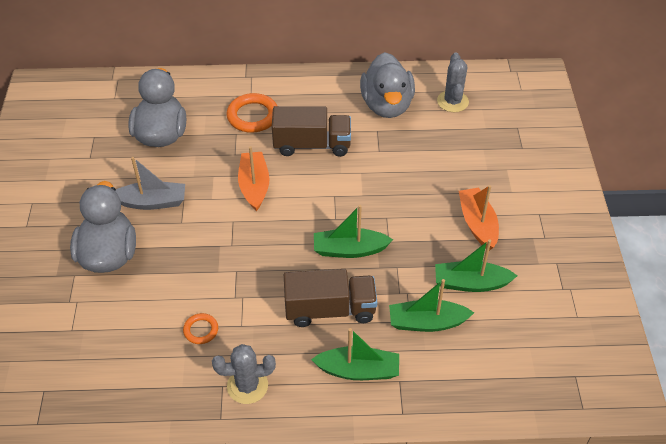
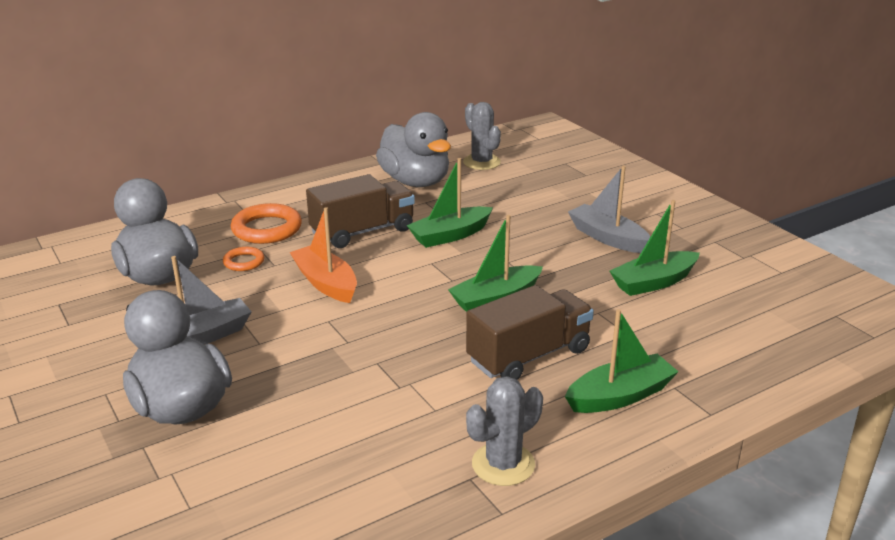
camera: 30 degrees left, 20 degrees down
(201, 330) = (386, 434): orange ring -> orange ring (244, 262)
(427, 322) = (646, 328): green boat -> green boat (450, 235)
(477, 224) = (607, 238): orange boat -> grey boat

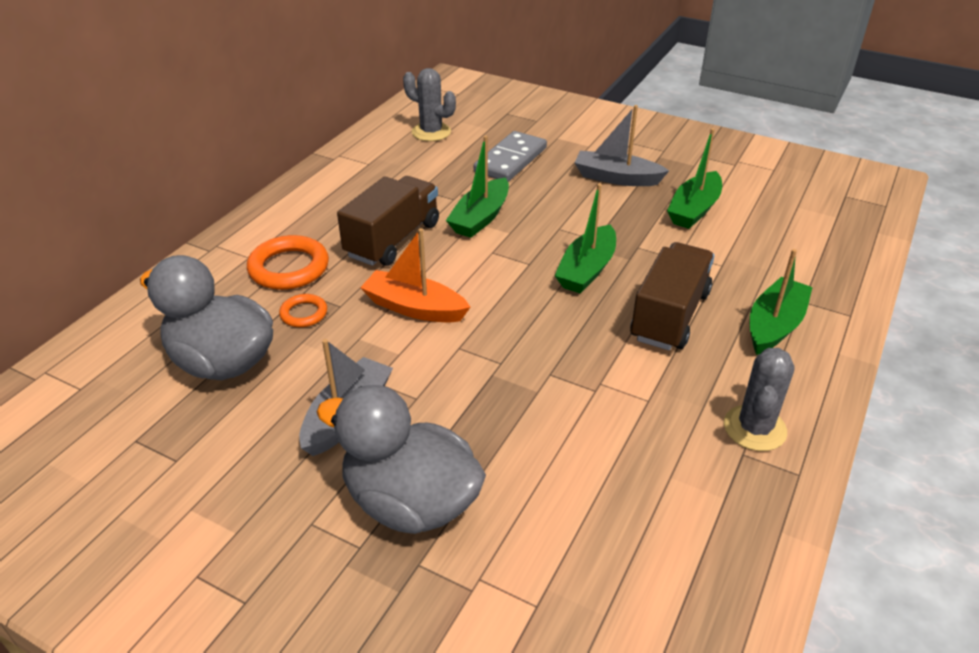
camera: 30 degrees left, 10 degrees up
(415, 182) = (389, 170): grey duck -> none
(526, 199) = (510, 160): none -> grey domino

